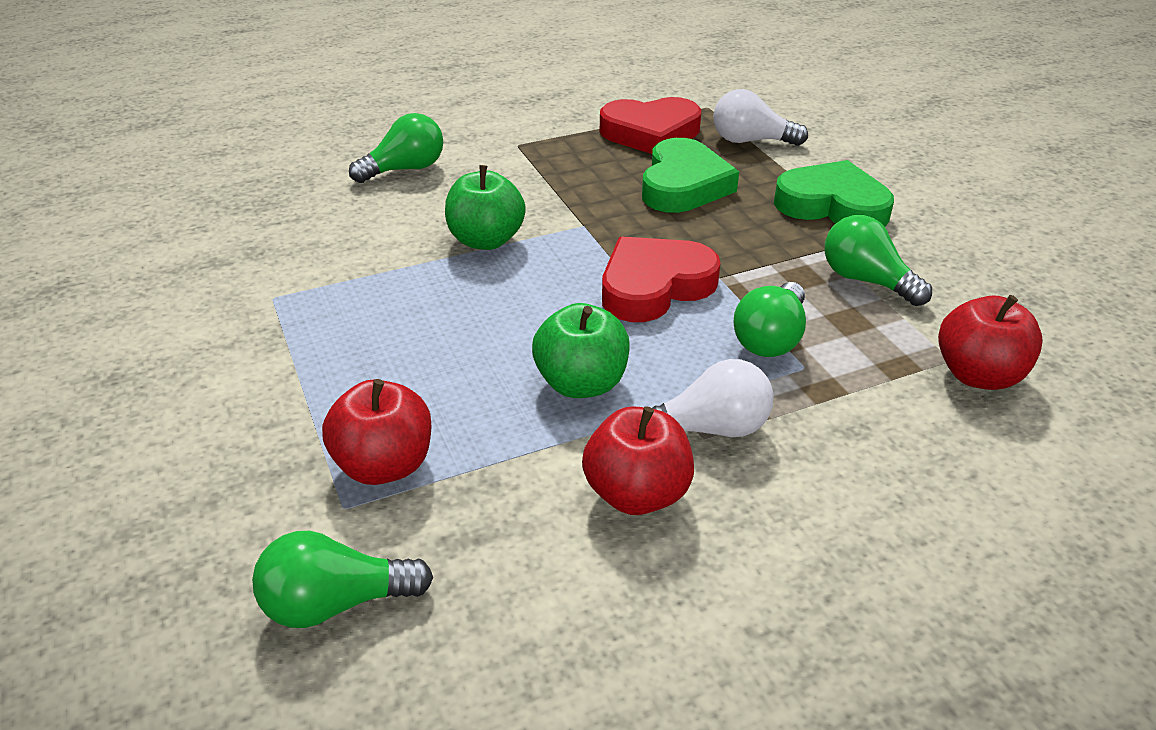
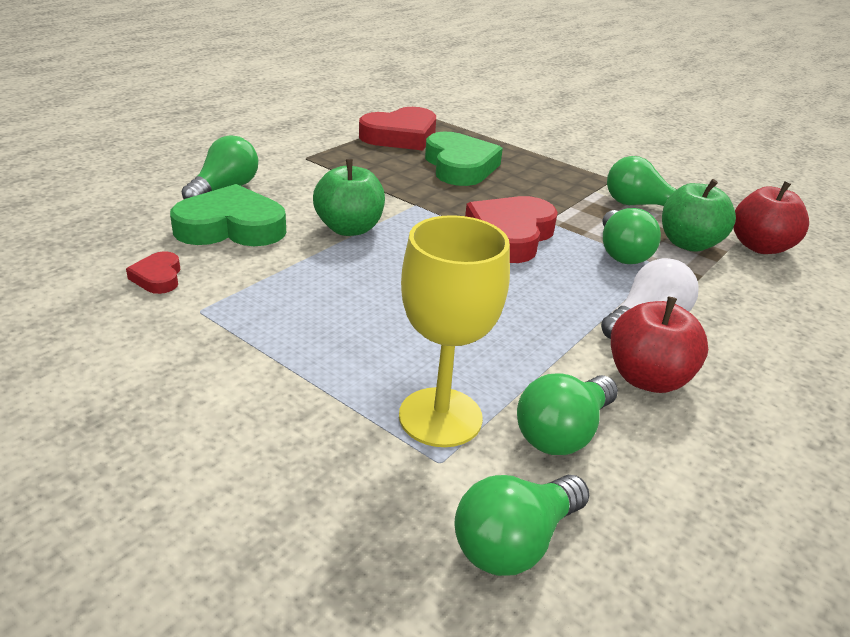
camera: 30 degrees left, 5 degrees down
(266, 255) = (158, 277): none -> red heart
(384, 465) = (440, 417): red apple -> yellow goblet
(484, 520) = (563, 433): none -> green light bulb
(581, 383) = (529, 313): green apple -> green apple (688, 244)
(751, 141) = (476, 132): white light bulb -> none
(832, 205) = (570, 163): green heart -> green heart (231, 227)

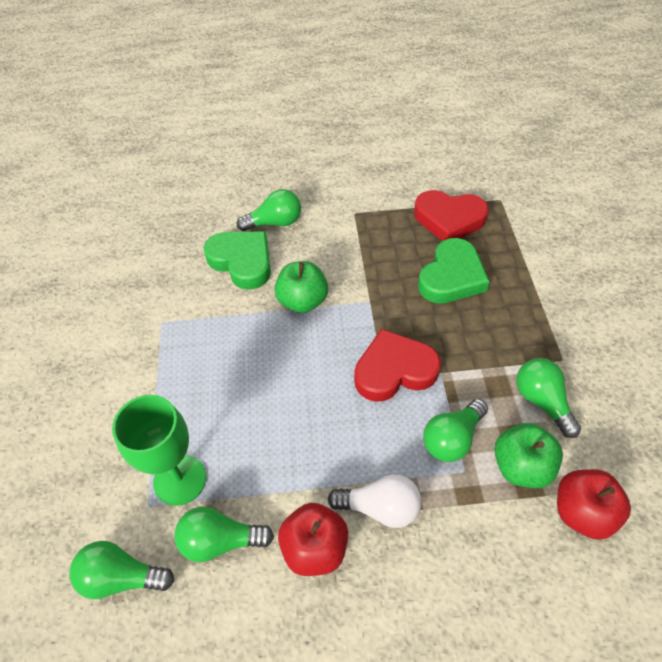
camera: 50 degrees right, 20 degrees up
(158, 277) = (169, 284): red heart -> none
(440, 417) = (180, 480): yellow goblet -> green goblet

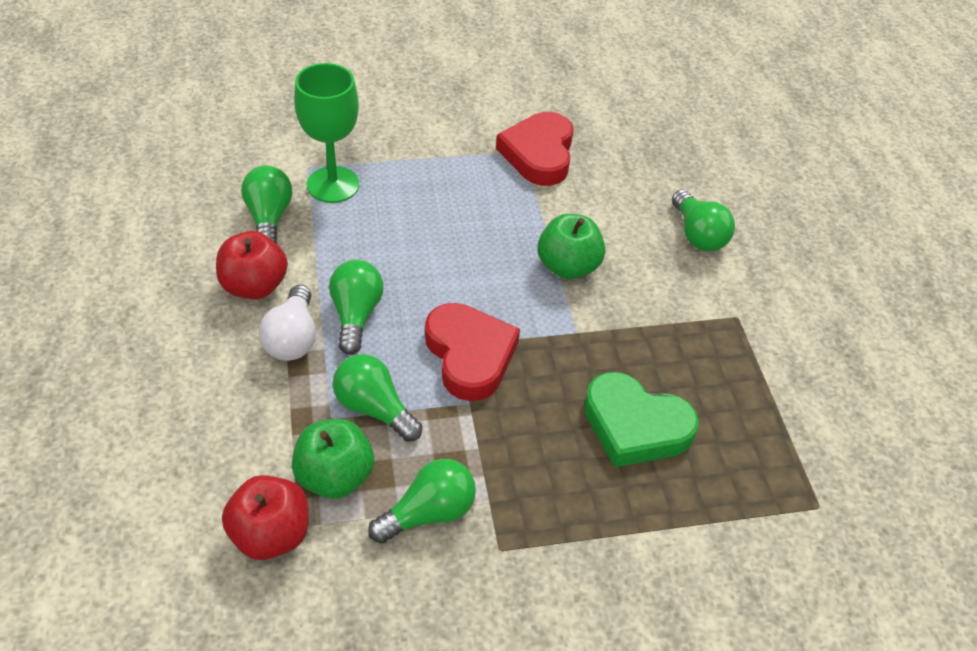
camera: 80 degrees right, 5 degrees down
(121, 577) = (243, 159): green light bulb -> green light bulb (355, 315)
(242, 262) = (623, 208): green heart -> none
(449, 219) = (754, 431): red heart -> red heart (539, 154)

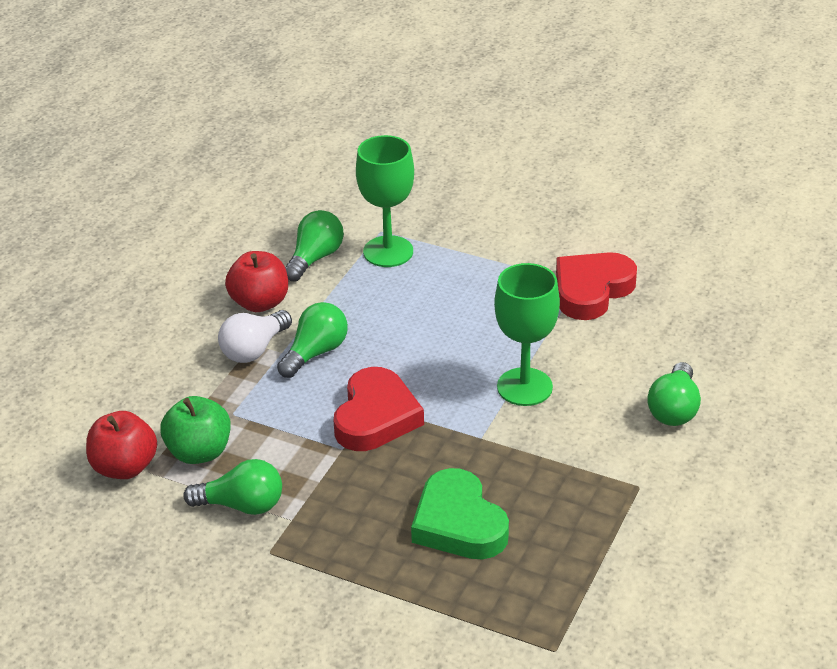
camera: 40 degrees right, 10 degrees down
(374, 408) = (268, 421): green light bulb -> none
(568, 266) = (524, 387): green apple -> green goblet

